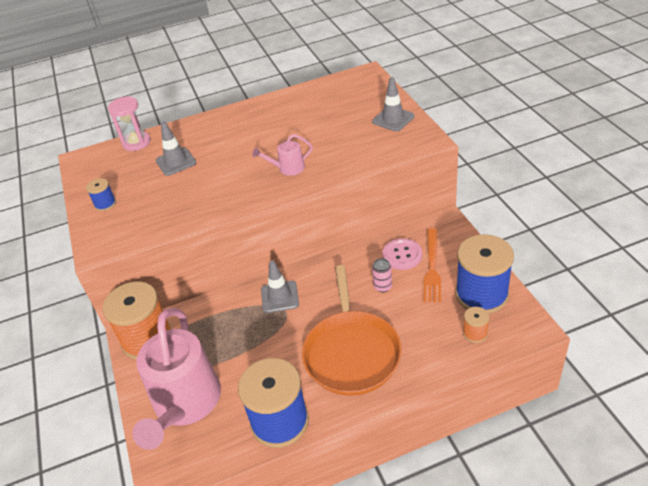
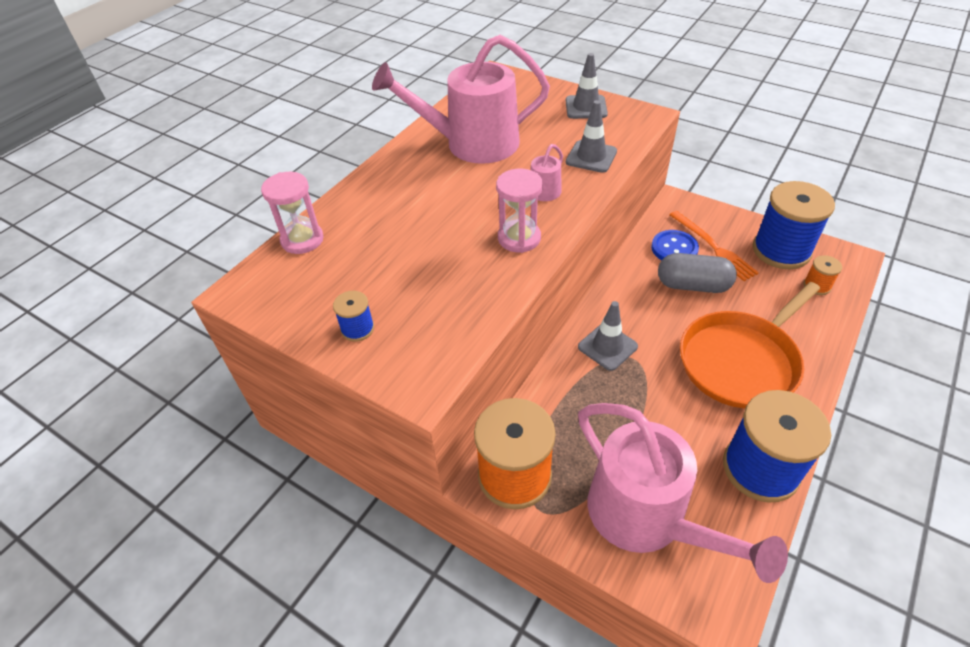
camera: 40 degrees left, 5 degrees up
(176, 162) = (391, 240): grey traffic cone -> grey traffic cone (591, 157)
(240, 191) = (519, 238): none -> pink hourglass
(289, 118) = (472, 144): none -> pink watering can
(351, 352) = (741, 361): orange pan -> orange pan turned 90 degrees clockwise
(383, 286) = (692, 285): pink can -> grey capsule
(402, 255) = (674, 248): pink button -> blue button

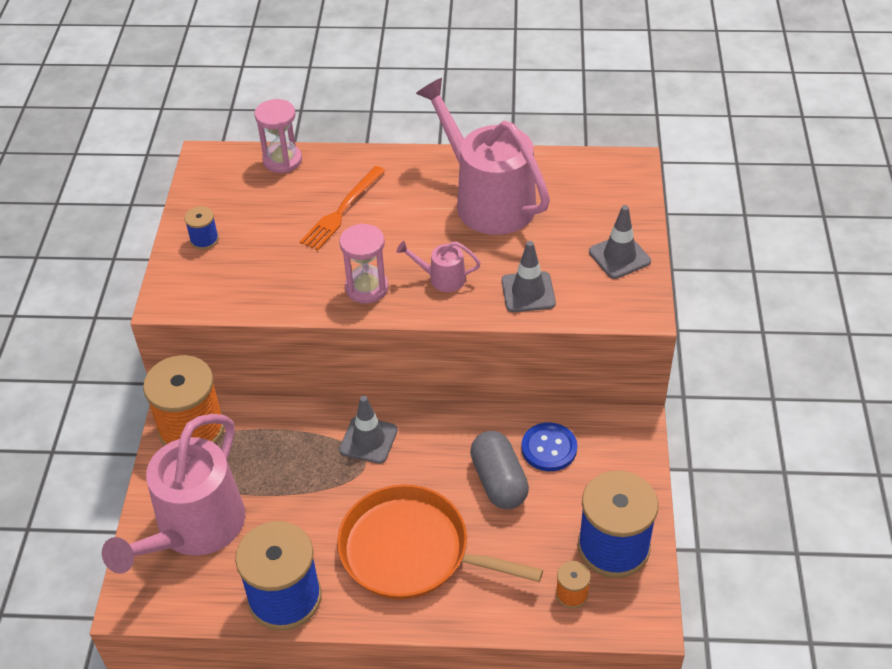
camera: 60 degrees right, 0 degrees up
(713, 247) = (575, 482): orange fork -> orange fork (342, 210)

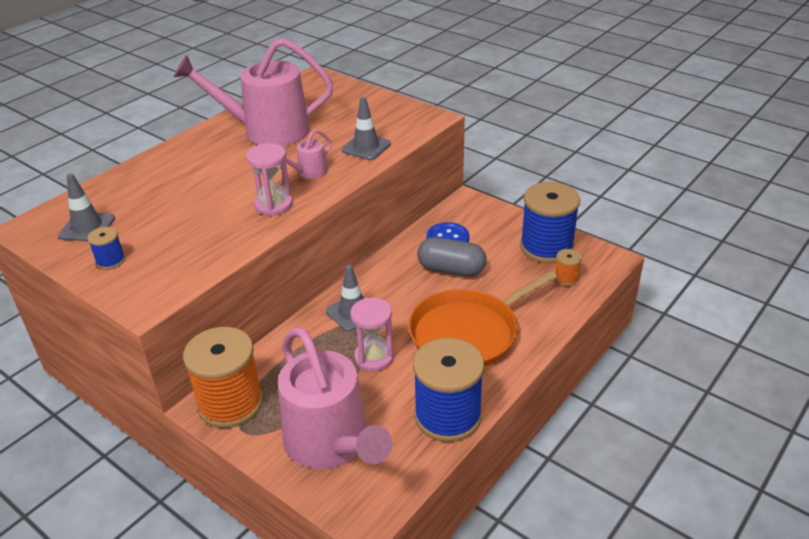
camera: 55 degrees left, 10 degrees down
(282, 160) = (92, 194): pink hourglass -> pink hourglass (374, 357)
(342, 210) = (185, 188): orange fork -> none
(619, 256) = (381, 108): grey traffic cone -> grey traffic cone (87, 227)

